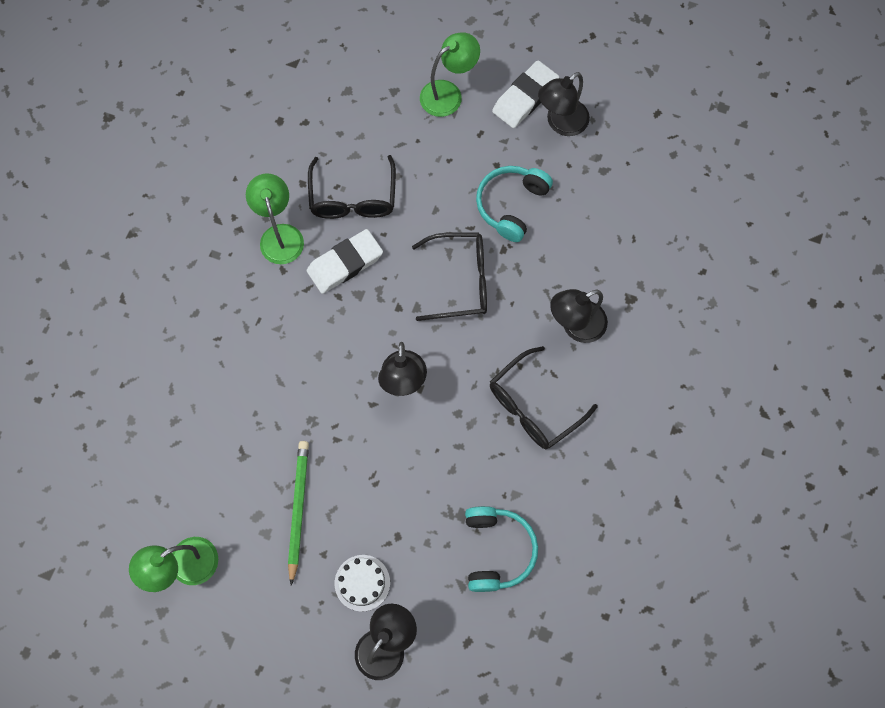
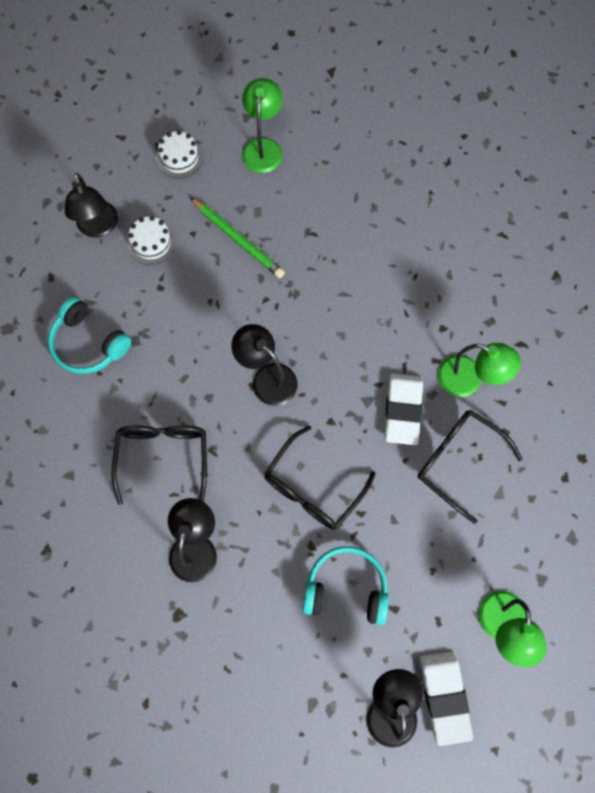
camera: 130 degrees right, 0 degrees up
(255, 636) = (179, 157): none -> white cake
(511, 205) = (346, 588): turquoise headphones -> turquoise headphones turned 60 degrees counterclockwise

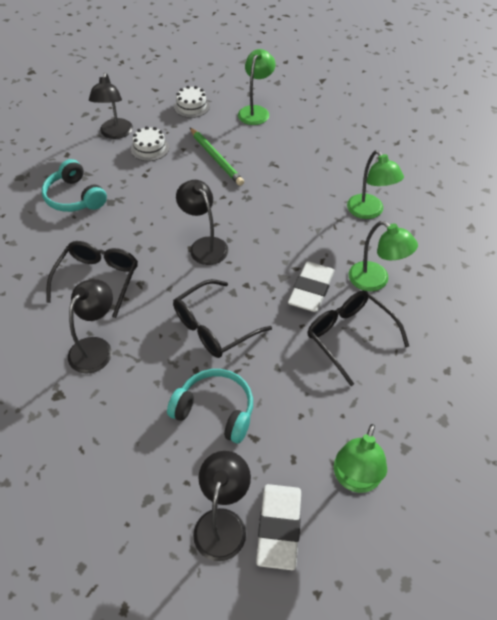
camera: 15 degrees right, 20 degrees down
(440, 281) = (369, 212): none -> green lamp

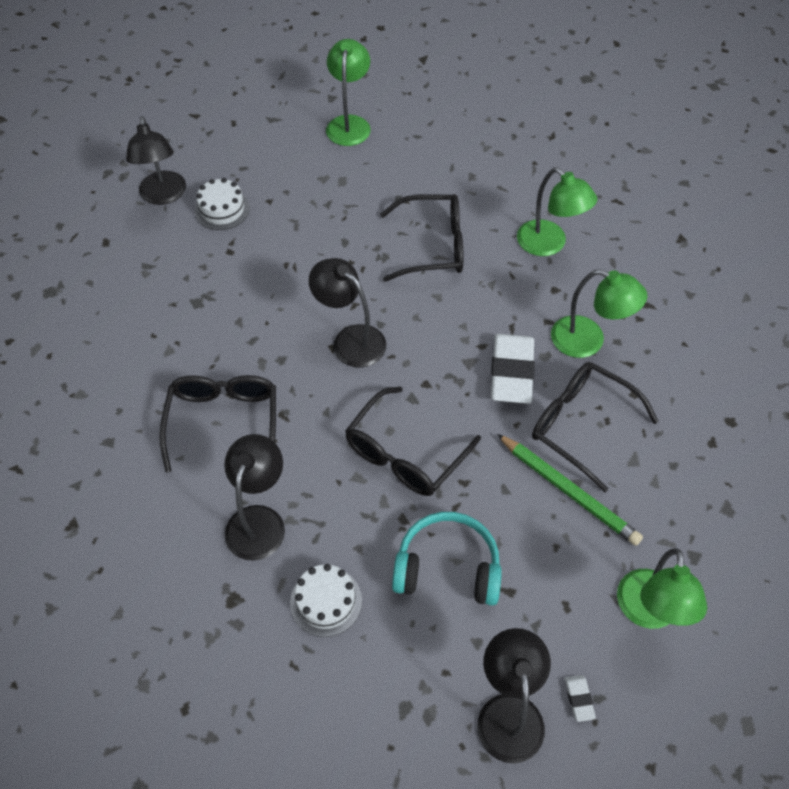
camera: 15 degrees left, 5 degrees up
(74, 197) = (143, 306): turquoise headphones -> none
(192, 106) = (257, 133): white cake -> white cake (326, 601)
(216, 158) = (319, 206): green pencil -> green pencil (568, 491)
(279, 527) = (579, 699): white eraser -> white eraser, size x0.41
(284, 197) = (432, 246): none -> black glasses

